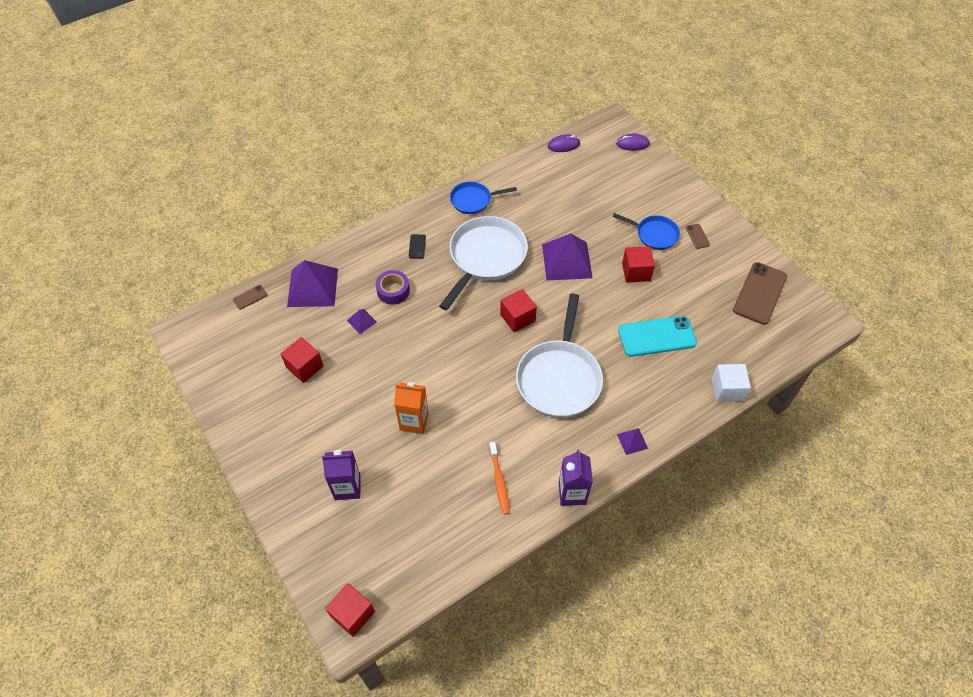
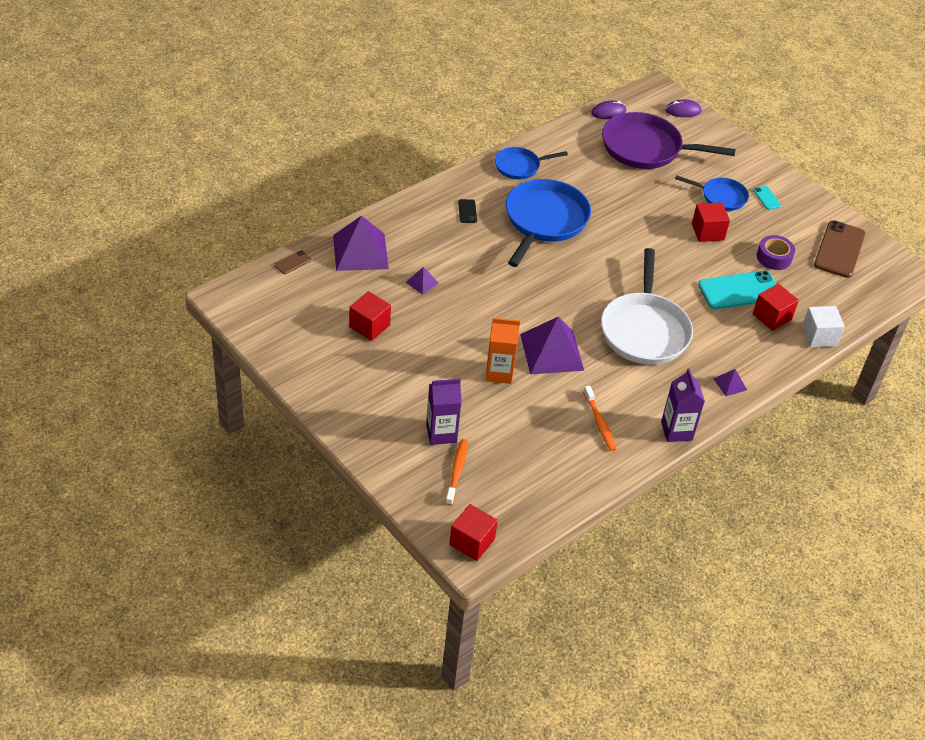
camera: 10 degrees left, 10 degrees down
(353, 531) = (457, 471): none -> orange toothbrush
(393, 291) = (450, 254): purple tape -> purple tape (774, 257)
(485, 257) = (544, 220): white pan -> blue pan
(517, 318) = (590, 276): red cube -> red cube (772, 317)
(567, 261) = (632, 223): purple pyramid -> purple pyramid (552, 352)
(592, 182) = (646, 148): none -> purple pan
(697, 236) = (766, 198): brown phone -> turquoise phone

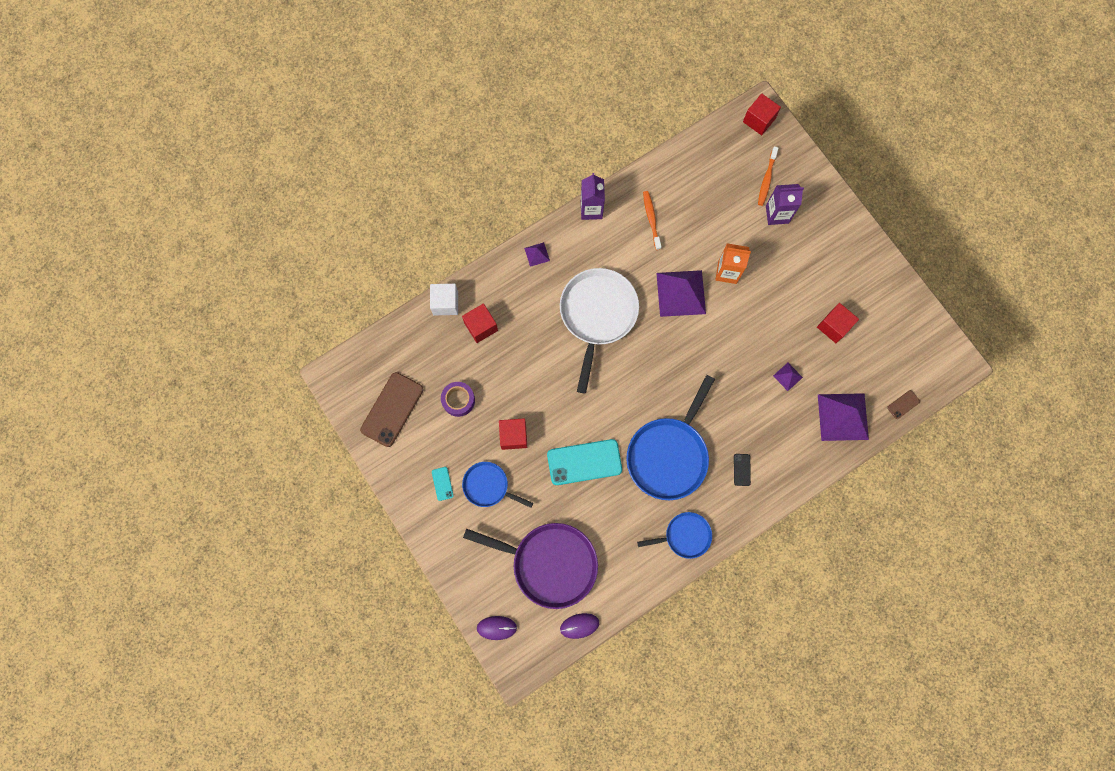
camera: 170 degrees left, 30 degrees up
(739, 290) = (502, 359): turquoise phone -> turquoise phone (584, 462)

